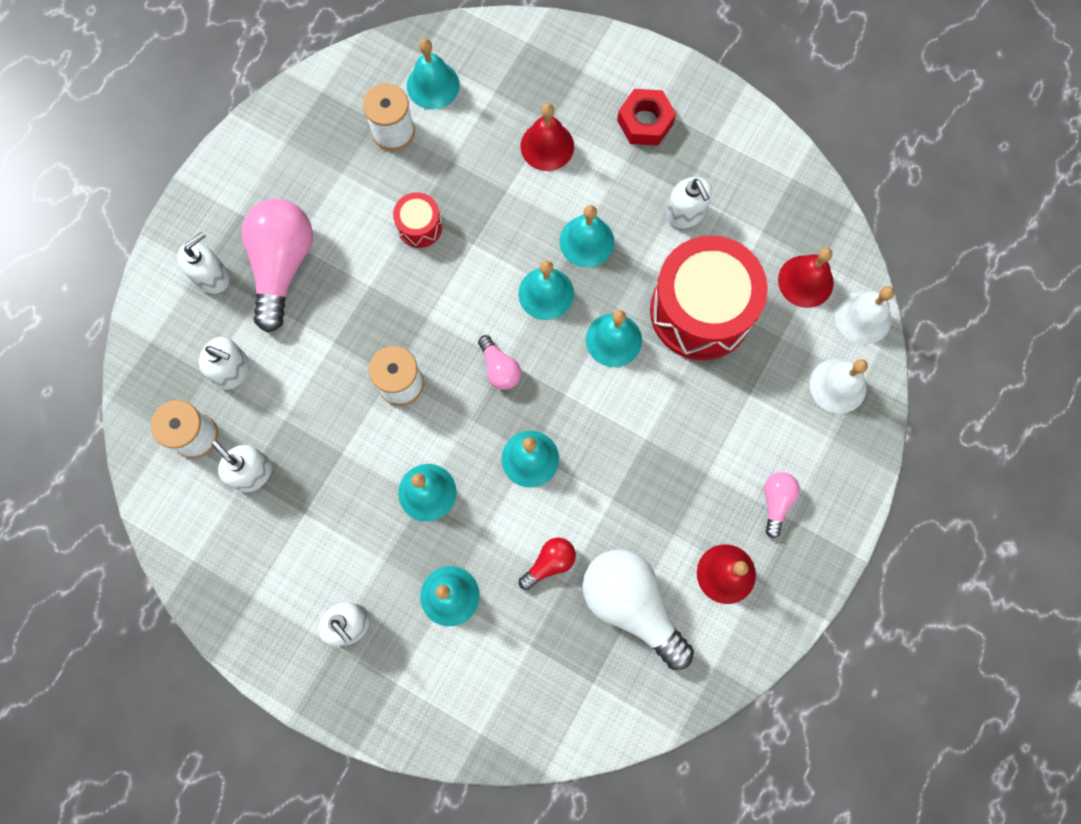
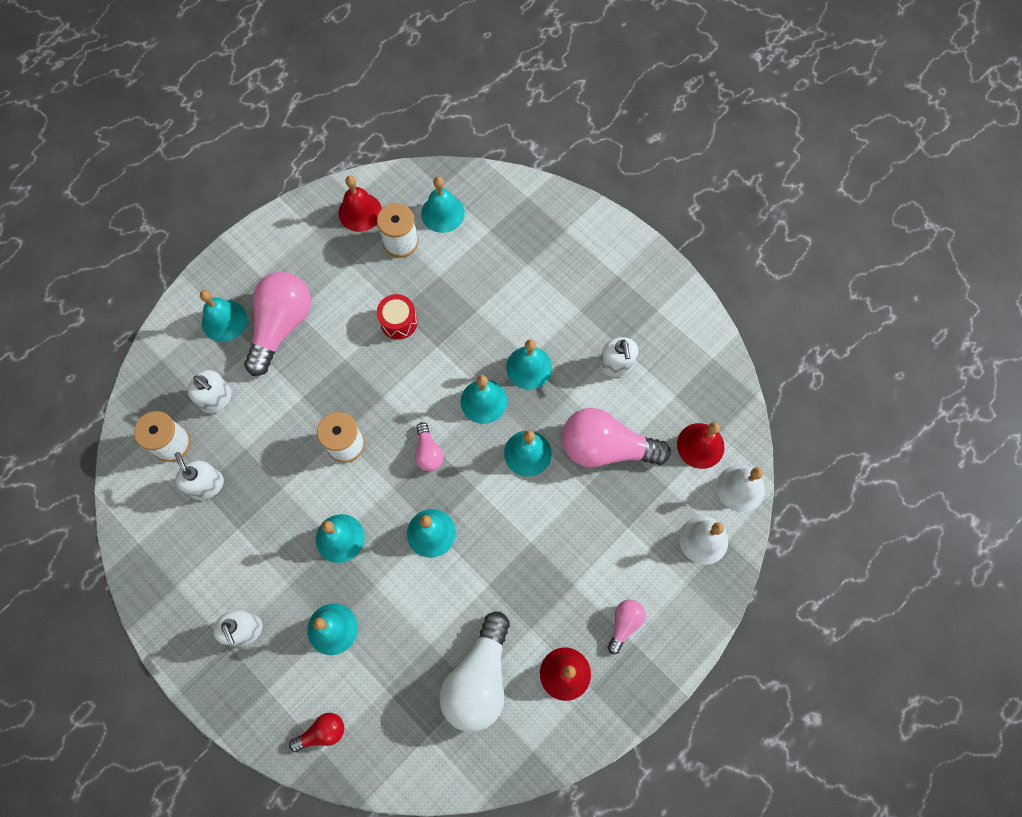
camera: 15 degrees right, 5 degrees down
(212, 276) = (224, 320): white soap dispenser -> turquoise bell
(547, 146) = (519, 283): red bell -> red bell (360, 212)
(549, 563) = (421, 624): red light bulb -> red light bulb (322, 732)
(632, 605) = (479, 678): white light bulb -> white light bulb turned 135 degrees counterclockwise
(645, 122) = (604, 283): red nut -> none
(701, 311) = (606, 448): red drum -> pink light bulb

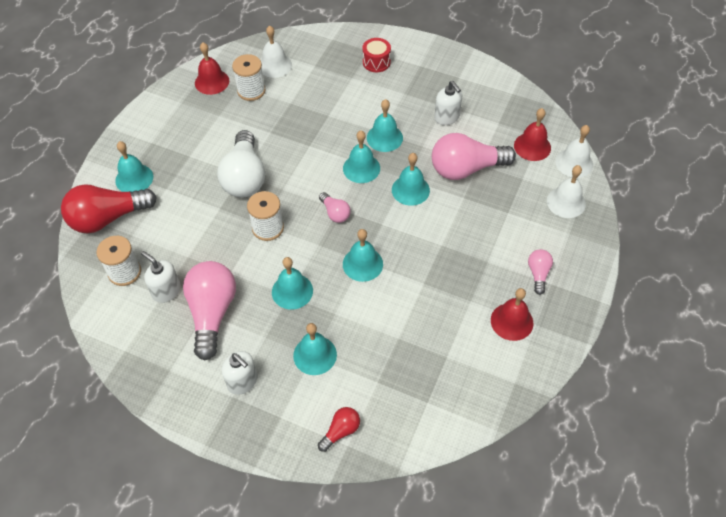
camera: 20 degrees left, 15 degrees down
(178, 364) = (108, 218): none -> red light bulb
(217, 399) = (150, 231): white soap dispenser -> none
(281, 326) = (182, 168): pink light bulb -> pink light bulb (212, 313)
(398, 322) = (273, 139): red drum -> red drum (376, 62)
(442, 213) = (275, 65): turquoise bell -> white bell
(479, 678) = (448, 348): white light bulb -> white light bulb (244, 177)

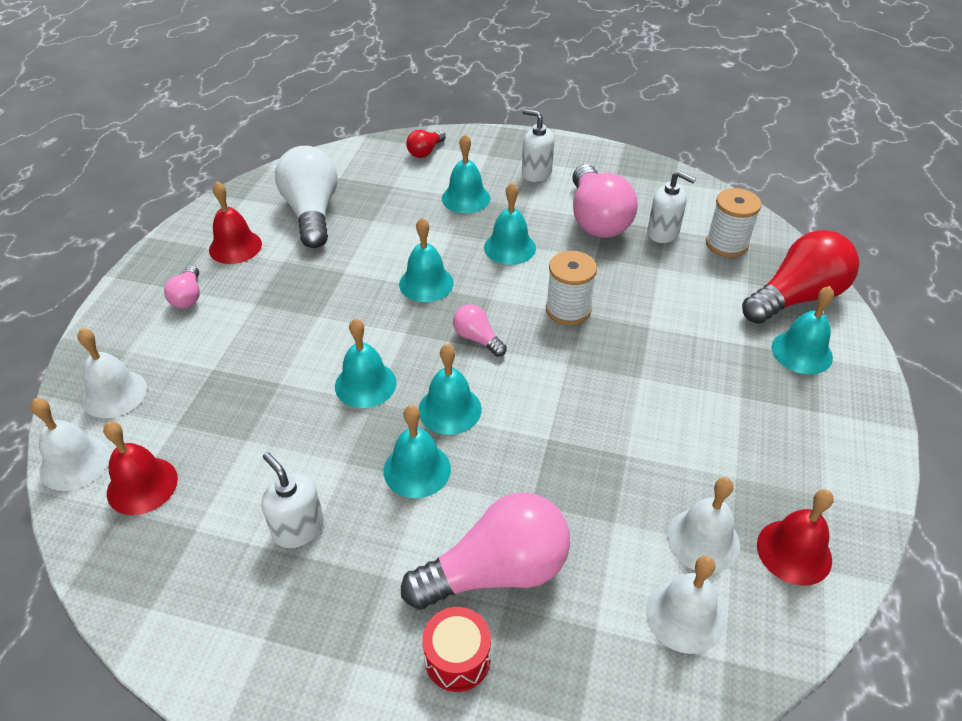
camera: 170 degrees right, 10 degrees down
(244, 177) = (634, 374): white light bulb -> white light bulb (312, 213)
(251, 91) = (703, 540): white spool -> white bell
(466, 169) = (271, 429): pink light bulb -> pink light bulb (496, 571)

